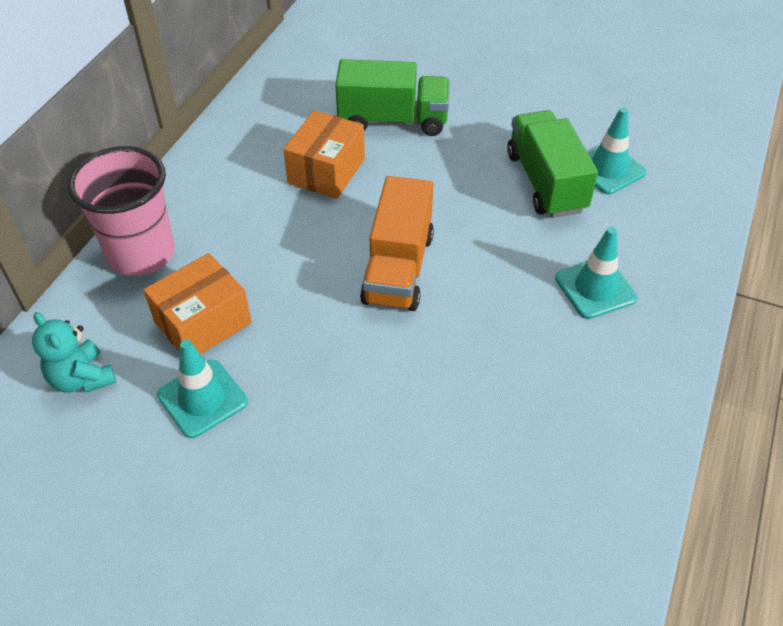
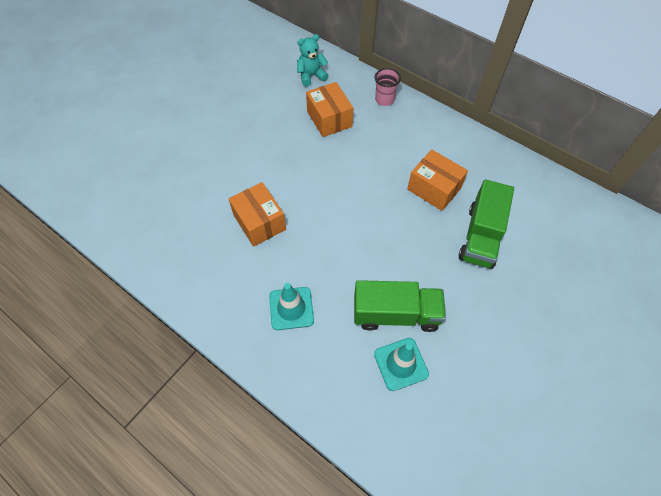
camera: 105 degrees right, 10 degrees up
(141, 254) = (384, 100): pink cup -> pink cup, size x0.53
(202, 398) = (283, 114): turquoise traffic cone -> none
(398, 268) = (340, 207): orange truck -> none
(467, 367) = (259, 222): none -> orange box

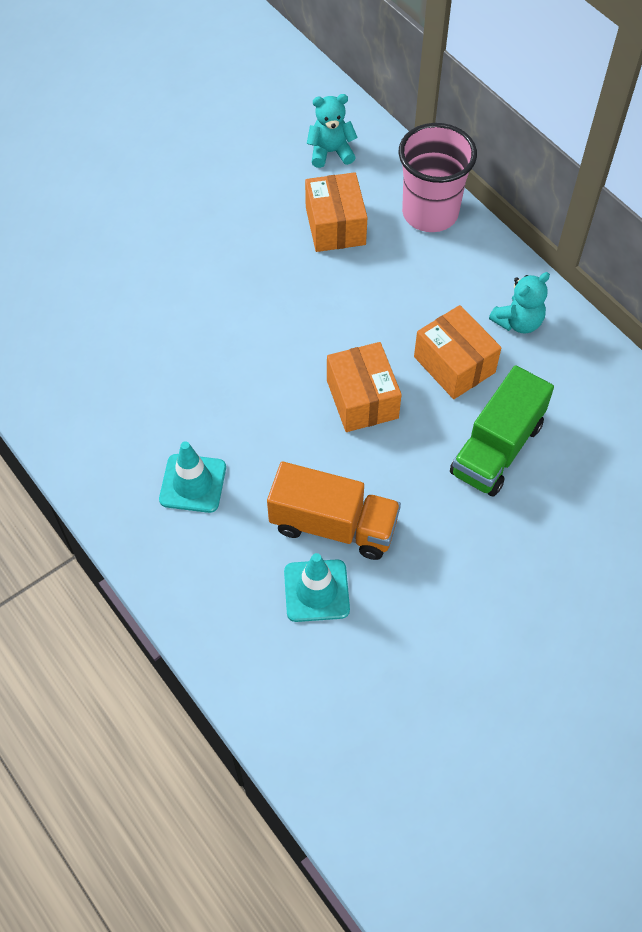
camera: 15 degrees right, 0 degrees up
(259, 222) = (185, 356): orange box -> orange box (362, 399)
(384, 100) = (430, 213): pink cup -> pink cup, size x1.87
(396, 314) = (333, 525): green truck -> orange truck
(462, 154) = (518, 322): none -> turquoise teddy bear

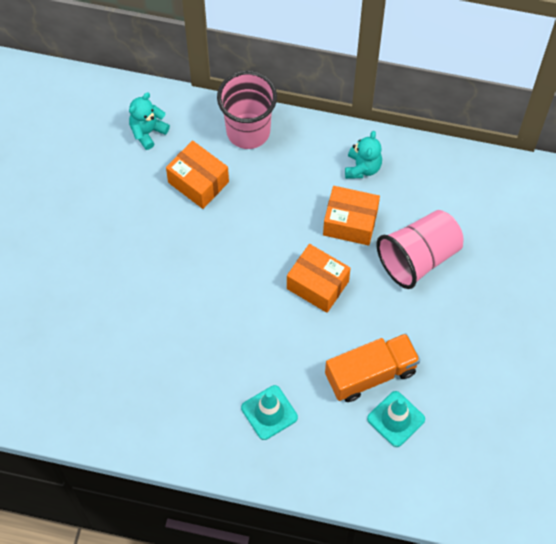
camera: 40 degrees left, 5 degrees up
(496, 448) = (418, 257): green truck -> pink cup

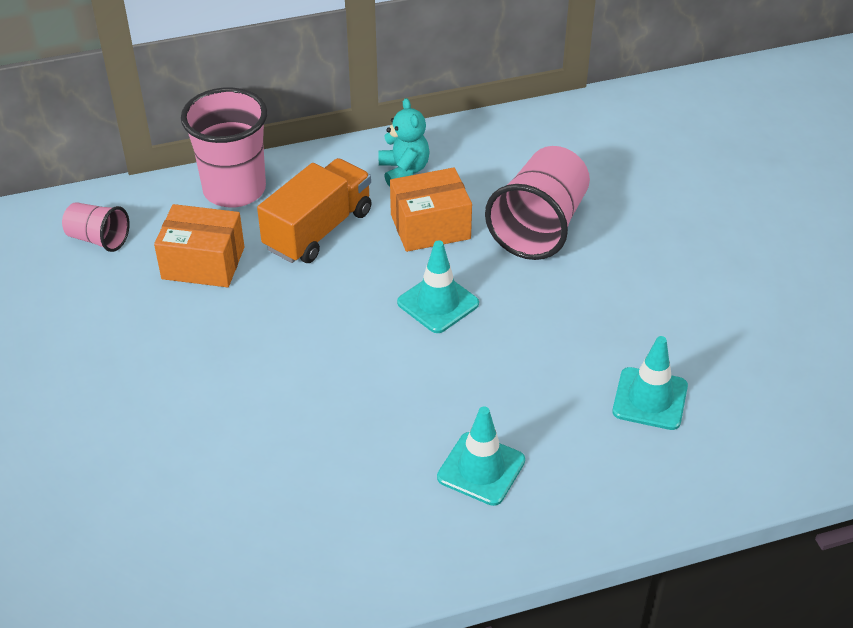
camera: 30 degrees left, 20 degrees down
(148, 132) = (98, 239): turquoise teddy bear -> pink cup
(317, 285) = (438, 303): orange box -> turquoise traffic cone
(371, 374) = (579, 365): orange truck -> orange truck (318, 230)

